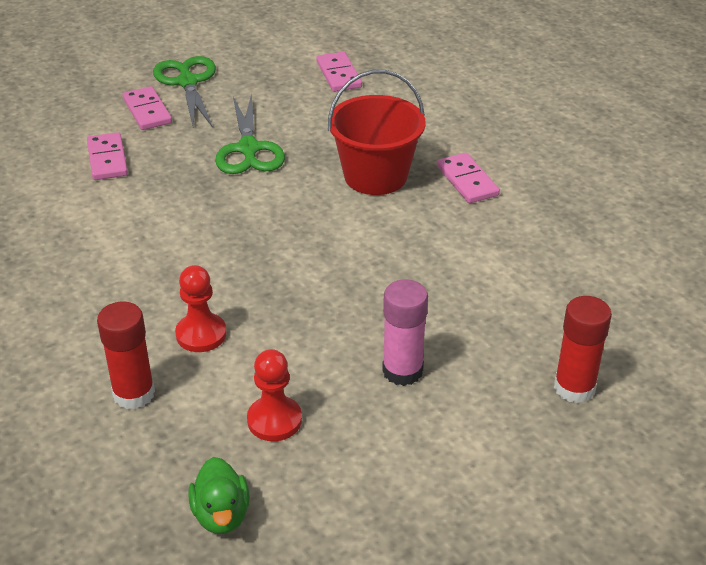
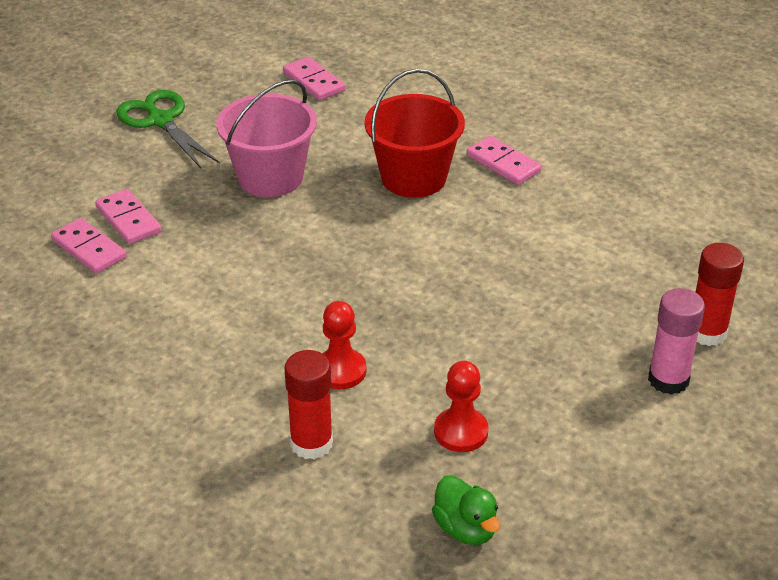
camera: 20 degrees left, 0 degrees up
(147, 111) = (138, 160): pink domino -> pink domino (89, 249)
(248, 149) = (270, 177): green scissors -> pink bucket
(402, 371) = (549, 356): pink glue stick -> pink glue stick (668, 380)

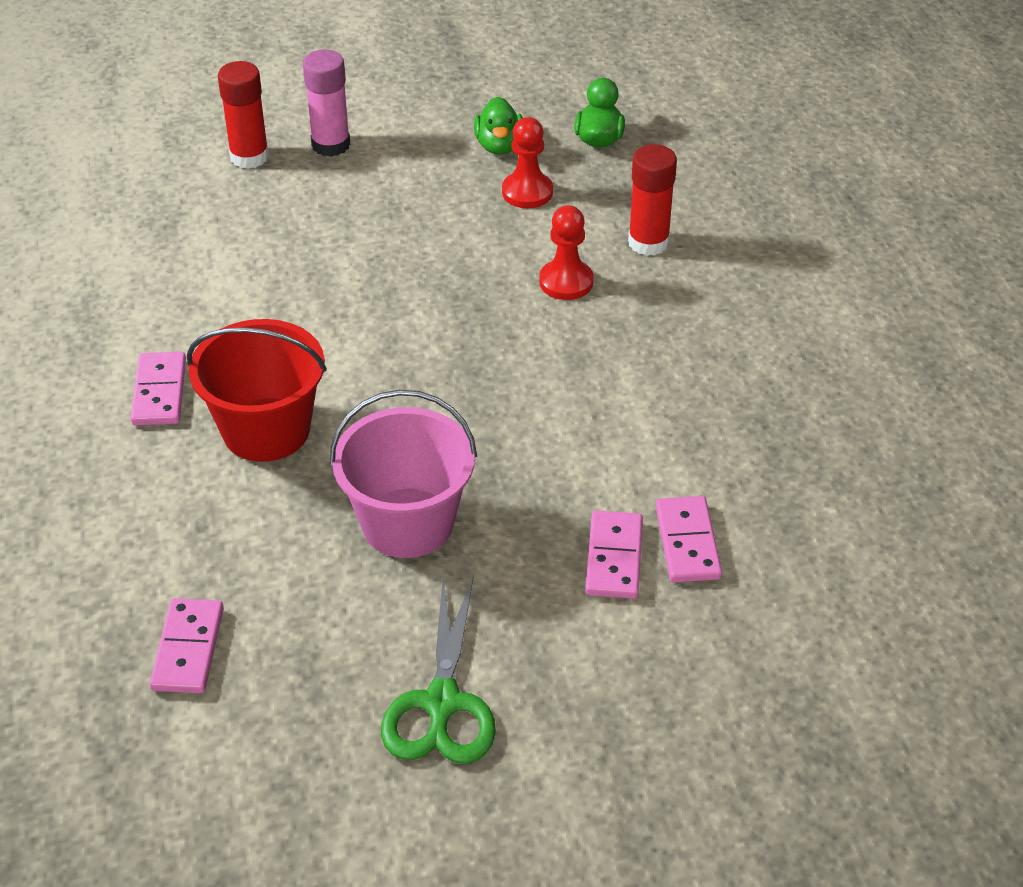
camera: 140 degrees left, 5 degrees up
(540, 464) = (499, 146): none -> green duck

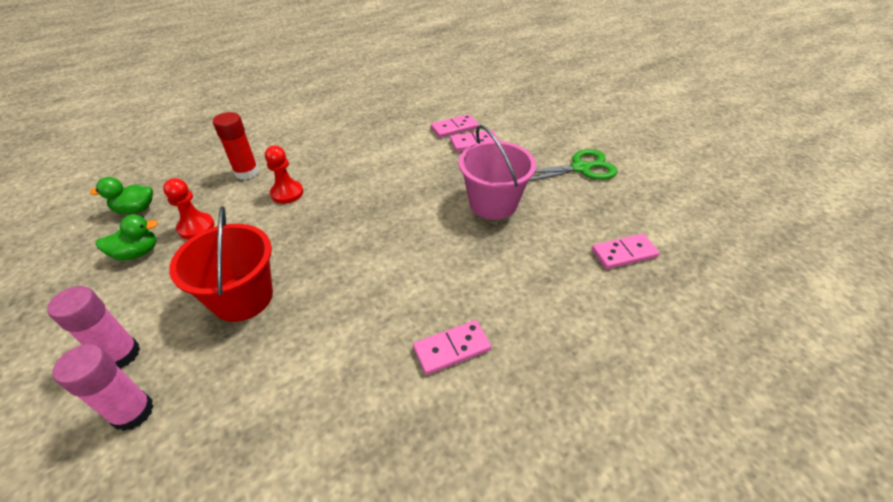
camera: 110 degrees left, 0 degrees up
(249, 157) = (133, 412): red glue stick -> pink glue stick
(266, 430) = (458, 278): red bucket -> red bucket (242, 297)

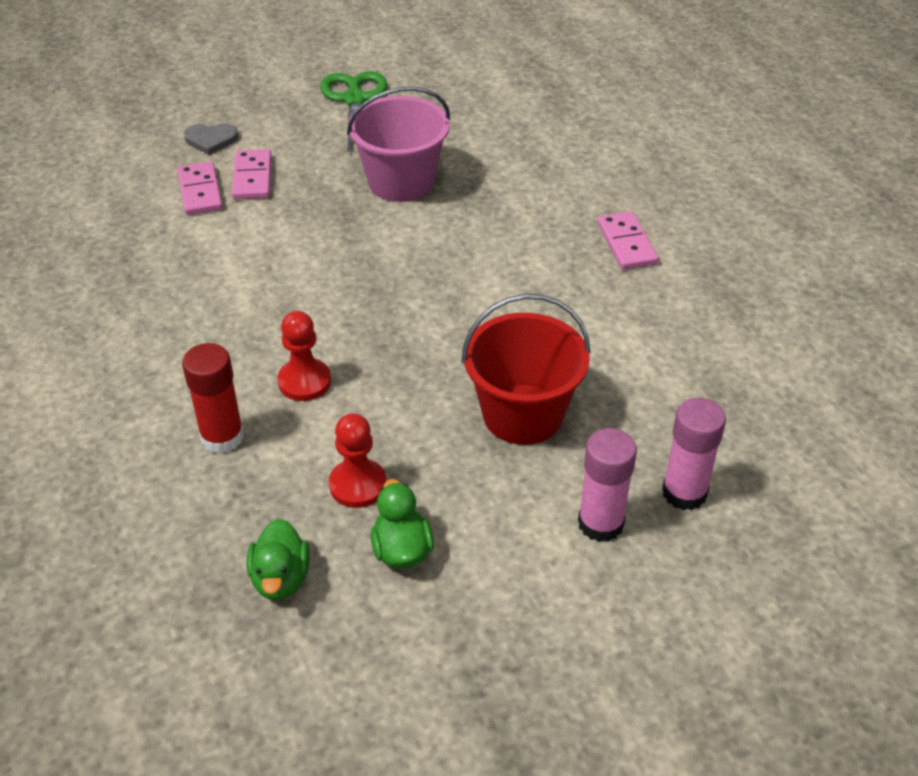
camera: 80 degrees left, 0 degrees up
(506, 123) = (211, 140): none -> grey heart
(624, 253) = (516, 106): pink domino -> none

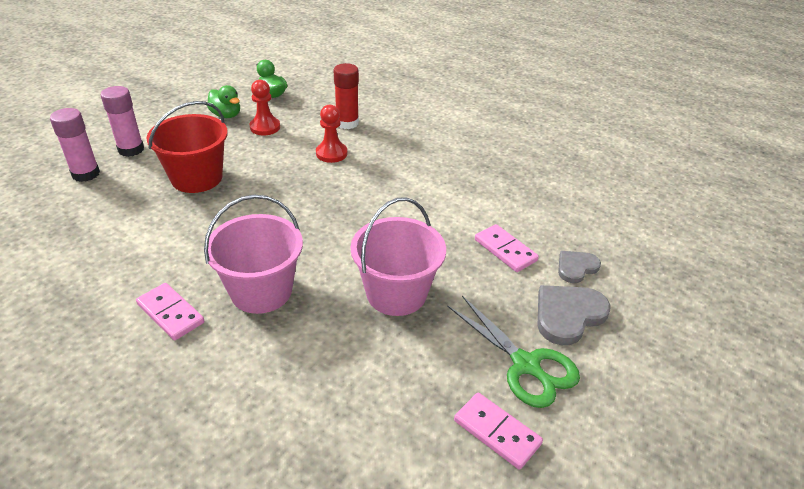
camera: 145 degrees right, 5 degrees down
(200, 191) = (523, 226): pink domino -> pink domino (496, 432)
(275, 113) = (568, 315): none -> grey heart
(527, 231) = (261, 291): none -> pink bucket

